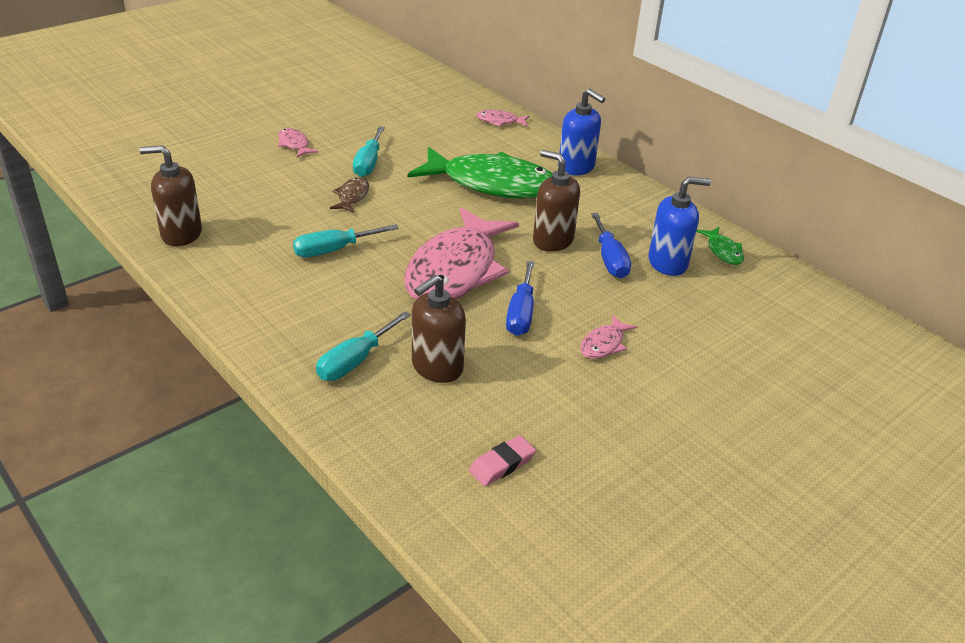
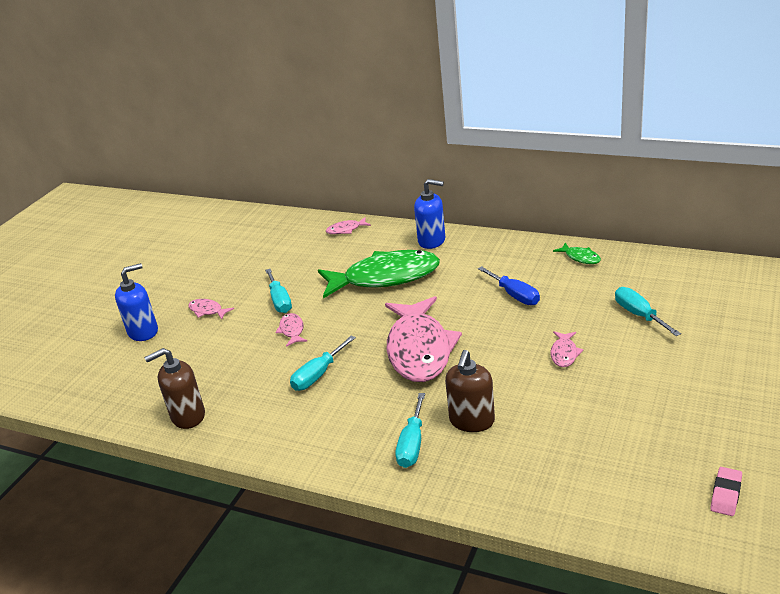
camera: 20 degrees left, 5 degrees down
(352, 196) = (292, 330): brown fish -> pink fish
(502, 464) = (575, 462): pink eraser -> pink eraser (726, 494)
(521, 313) = (492, 358): blue screwdriver -> none
(552, 240) = (465, 299): brown soap dispenser -> none
(668, 263) = (553, 281): blue soap dispenser -> blue soap dispenser (143, 332)
(731, 342) = (639, 315): none -> turquoise screwdriver

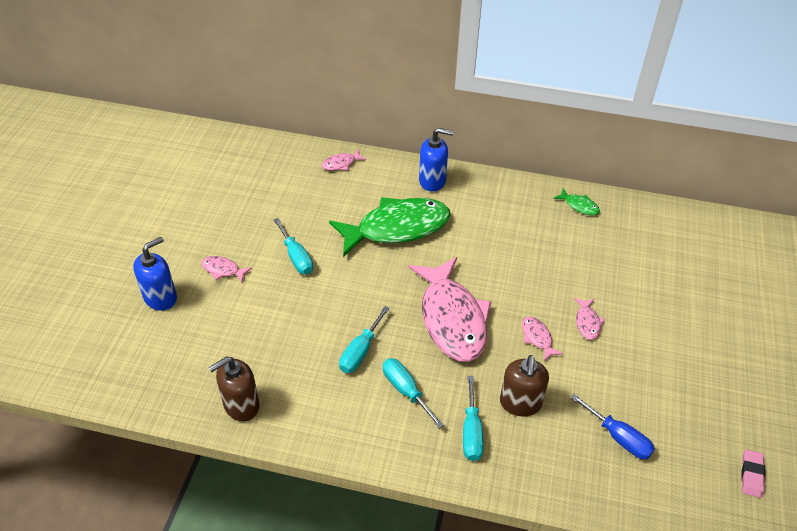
camera: 15 degrees left, 15 degrees up
(292, 330) = (319, 295): pink fish -> pink fish (537, 338)
(514, 295) = (527, 252): blue screwdriver -> blue screwdriver (618, 437)
(639, 315) = (645, 276): turquoise screwdriver -> turquoise screwdriver (406, 390)

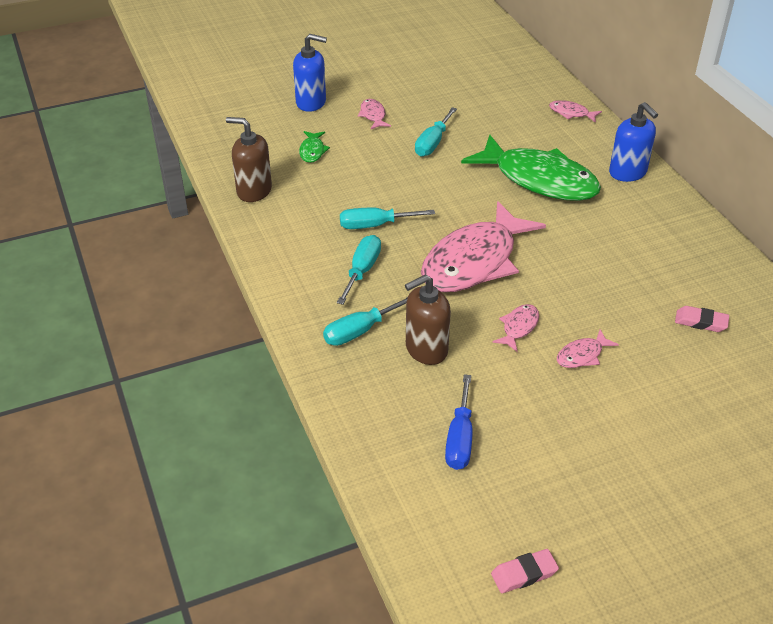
camera: 55 degrees right, 5 degrees down
(579, 206) = (739, 282): green fish -> green fish (312, 151)
(600, 246) = (701, 322): none -> pink eraser

